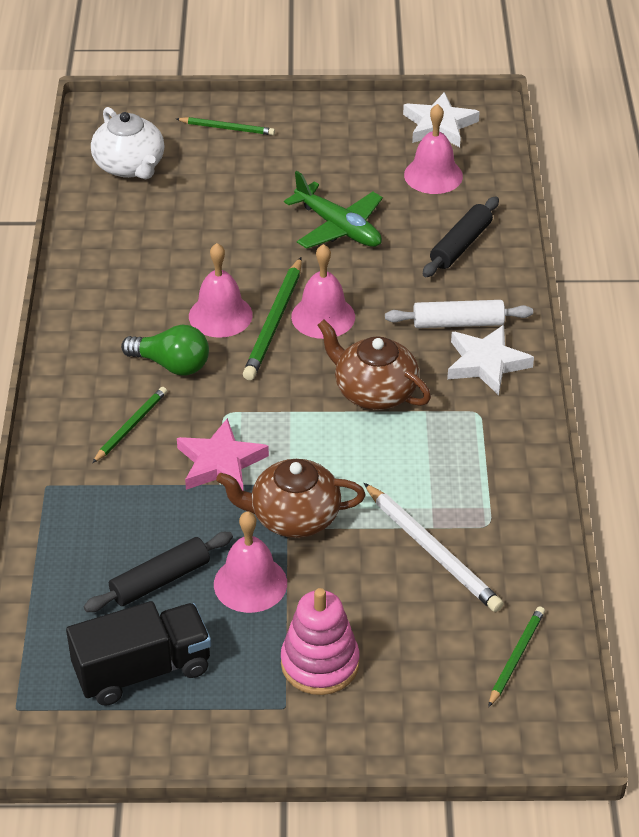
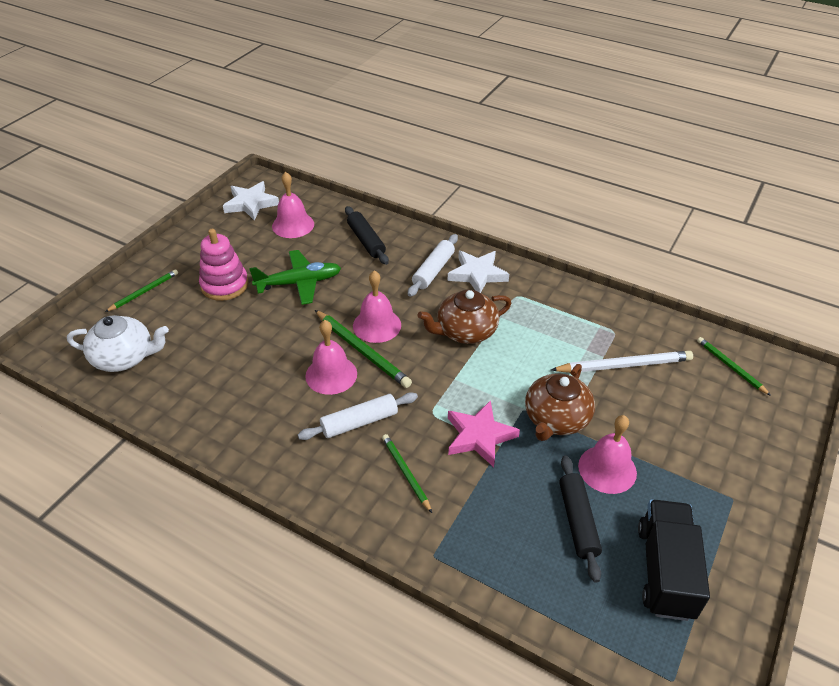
camera: 60 degrees left, 0 degrees up
(172, 365) = (359, 422): green light bulb -> white rolling pin
(320, 663) = (699, 462): pink stacking toy -> pink stacking toy (224, 285)

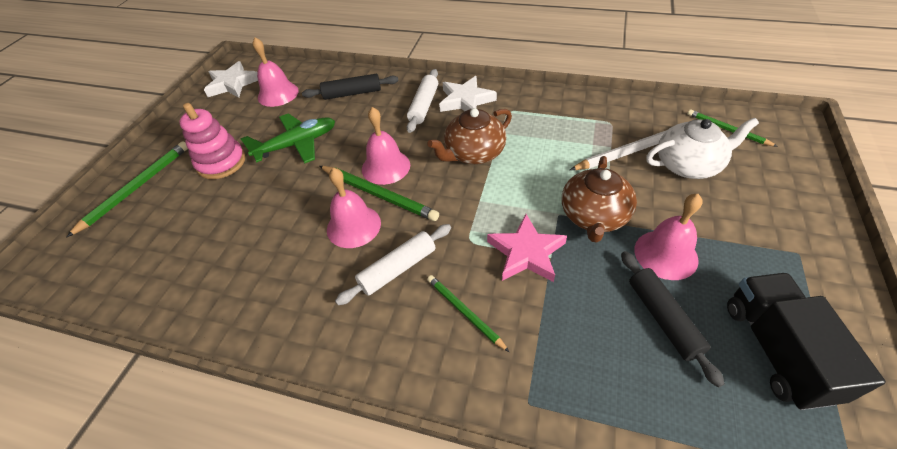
camera: 10 degrees left, 5 degrees up
(124, 357) = (124, 261): white teapot -> white teapot (688, 165)
(144, 292) = (136, 188): green pencil -> green pencil, size x1.60
(366, 241) = (352, 93): black rolling pin -> black rolling pin turned 60 degrees counterclockwise

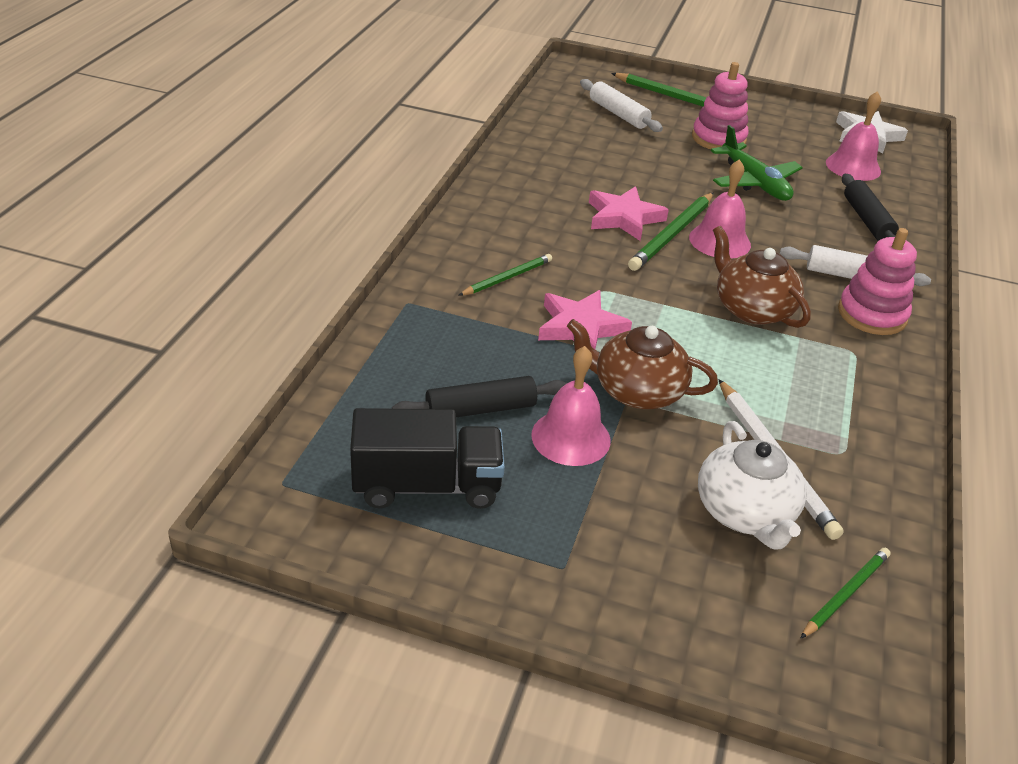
camera: 85 degrees right, 10 degrees down
(353, 226) = (624, 218): pink bell -> pink star
(397, 268) = (565, 242): white rolling pin -> white rolling pin (618, 114)
(466, 100) = (872, 314): white star -> pink stacking toy

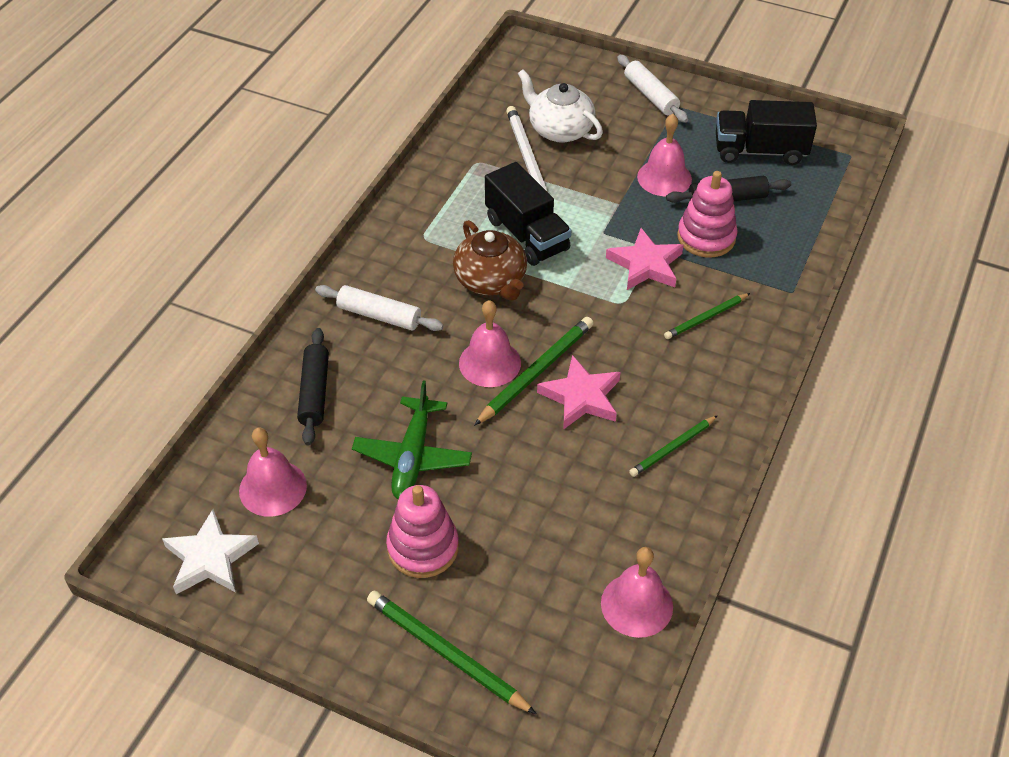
camera: 170 degrees left, 10 degrees up
(553, 114) = (637, 604): none -> pink bell
(618, 114) = (545, 607): white rolling pin -> white rolling pin (650, 96)
(636, 391) = (610, 209): brown teapot -> none
(732, 357) = (527, 235): none -> black truck
(745, 512) = (559, 129): white teapot -> white teapot turned 45 degrees counterclockwise
(754, 182) = (413, 456): green plane -> green plane turned 150 degrees counterclockwise
(845, 594) = (518, 89): green pencil -> green pencil (672, 448)
(872, 314) = (385, 273): pink stacking toy -> pink stacking toy (706, 237)

